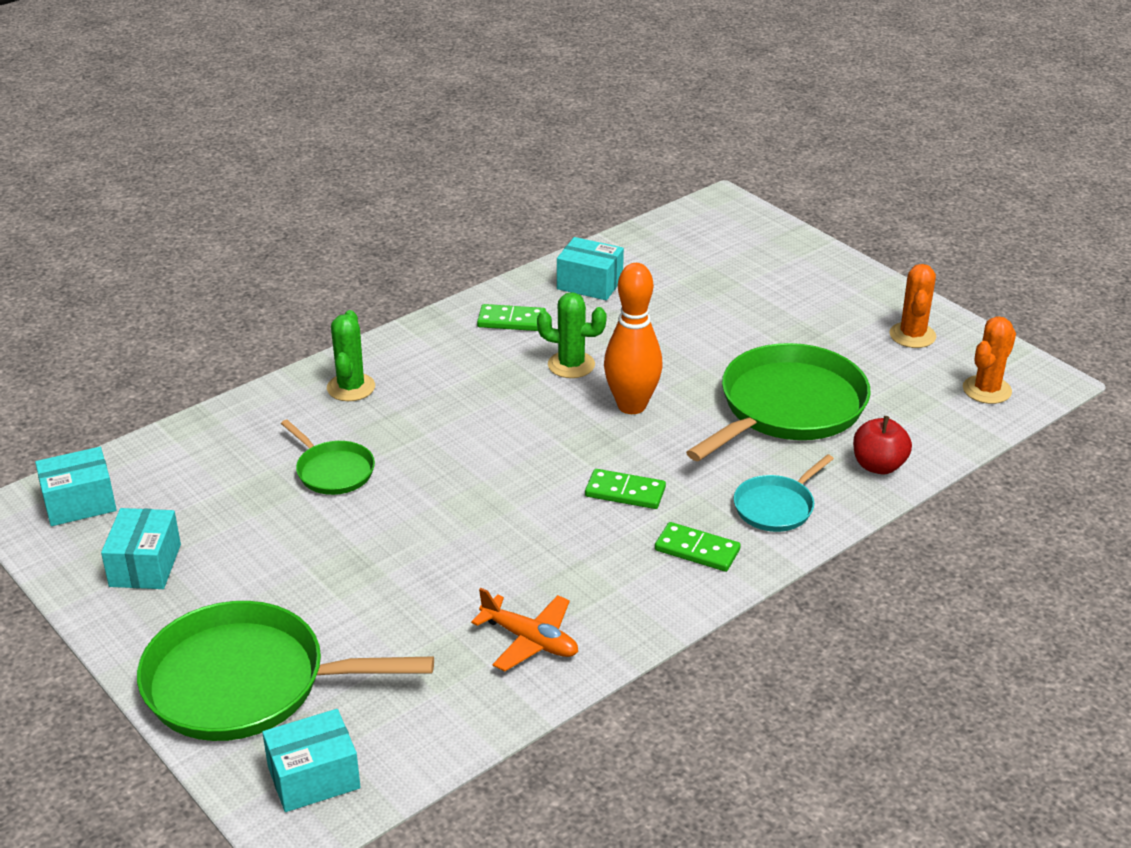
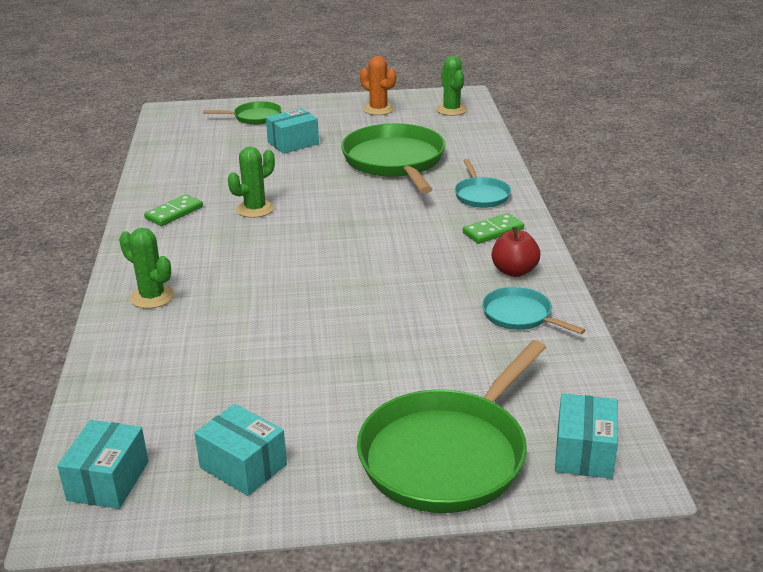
camera: 55 degrees left, 5 degrees down
(333, 471) = (242, 336): green pan -> green pan (255, 117)
(529, 640) = (520, 315): orange plane -> turquoise pan
(590, 284) = (179, 175): turquoise box -> turquoise box (293, 143)
(625, 492) = (410, 235): green domino -> none
(631, 406) = (327, 204): orange bowling pin -> none
(878, 466) = (479, 156): red apple -> red apple (514, 271)
(987, 390) = (451, 110): orange cactus -> green cactus

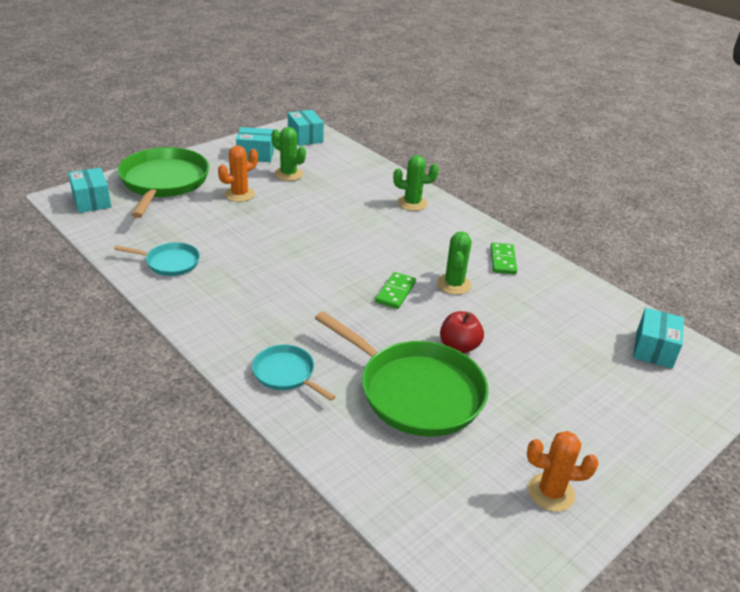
camera: 140 degrees right, 5 degrees up
(255, 117) = (647, 406): green pan -> none
(293, 143) = (545, 378): turquoise box -> turquoise box (654, 349)
(352, 387) = (239, 194): none -> orange cactus
(451, 110) = (465, 541): green cactus -> green cactus (288, 174)
(493, 231) = (241, 331): green domino -> green domino (395, 292)
(514, 271) = (196, 297): red apple -> red apple (459, 346)

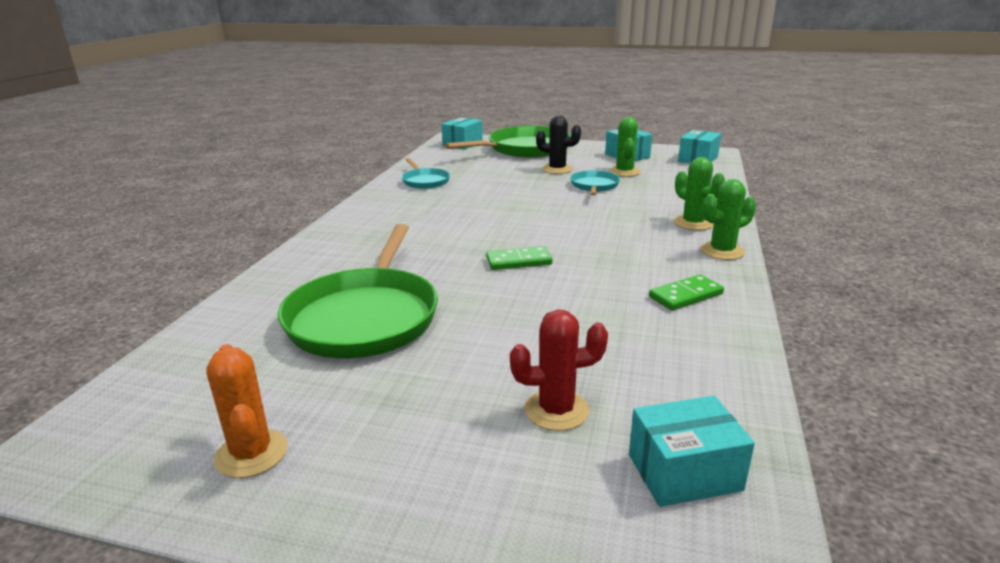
camera: 60 degrees right, 10 degrees down
(239, 194) = (557, 169): orange cactus -> black cactus
(286, 374) = (330, 256): turquoise pan -> turquoise pan (594, 186)
(454, 284) = (583, 283): green cactus -> green cactus (722, 251)
(459, 346) = (472, 317): red apple -> none
(583, 362) = (556, 410): none -> red cactus

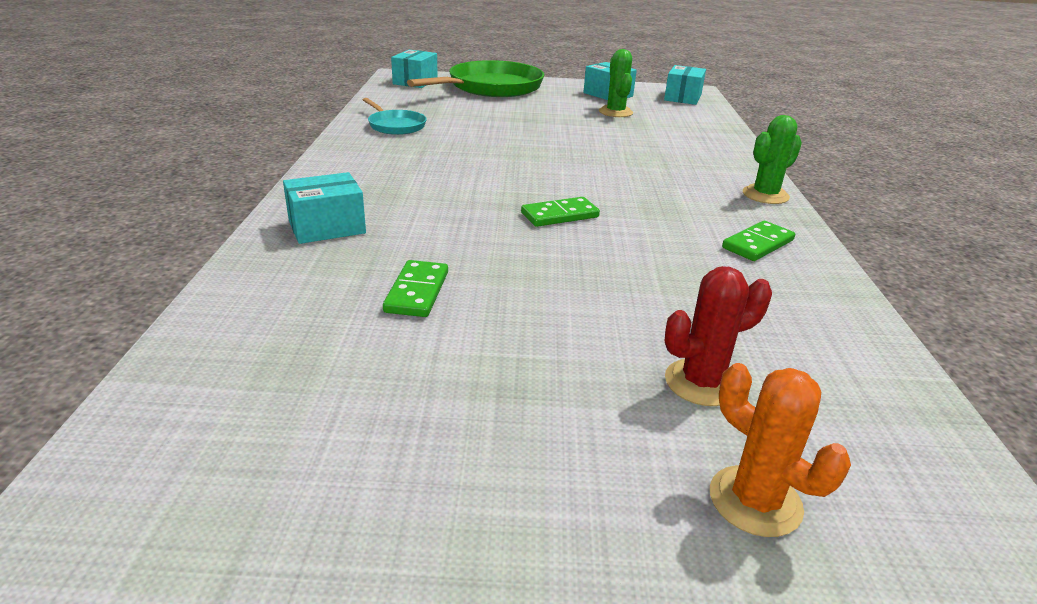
camera: 15 degrees left, 5 degrees up
(251, 454) = (369, 478): orange cactus -> orange cactus (755, 501)
(365, 317) = (417, 292): green pan -> green domino
(557, 169) = (541, 110): black cactus -> none
(594, 186) = (592, 128): turquoise pan -> none
(684, 472) = (871, 437): turquoise box -> turquoise box (327, 227)
(693, 223) = (719, 166): green cactus -> none

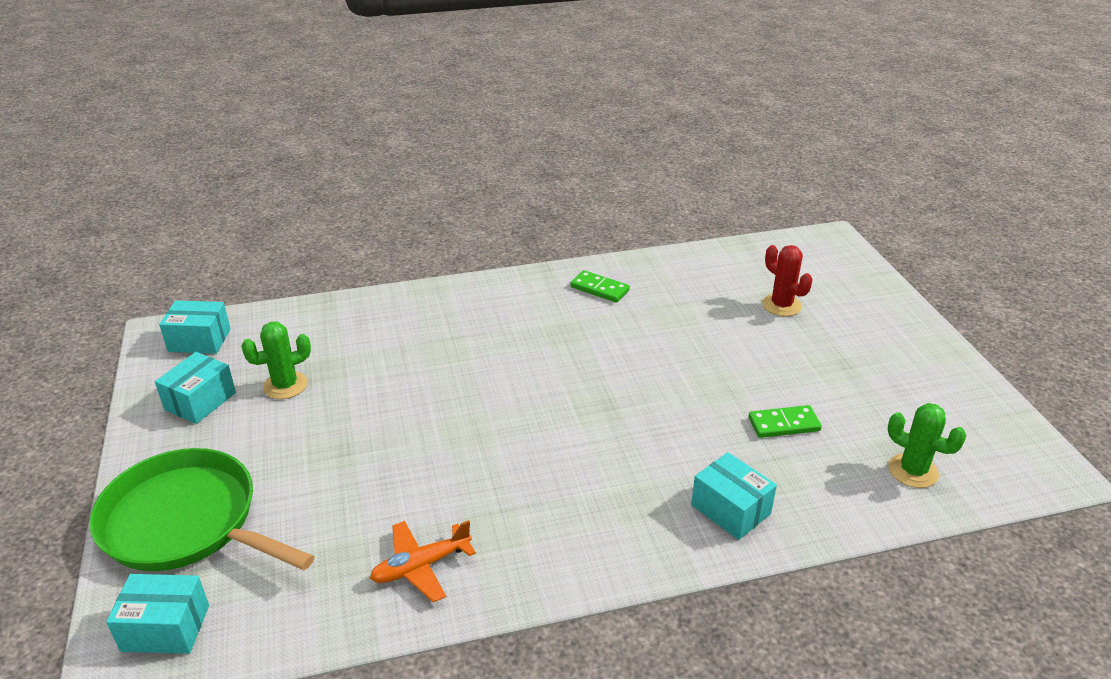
camera: 105 degrees left, 5 degrees up
(395, 126) = (421, 566): turquoise pan -> orange plane
(559, 215) = (612, 381): green domino -> none
(755, 501) = (849, 290): orange cactus -> none
(765, 195) = (502, 285): green cactus -> green cactus (913, 471)

